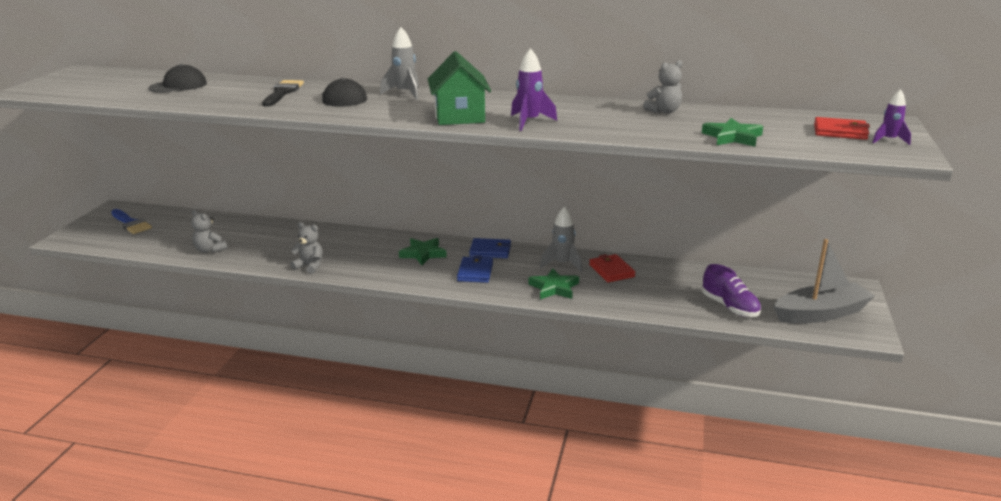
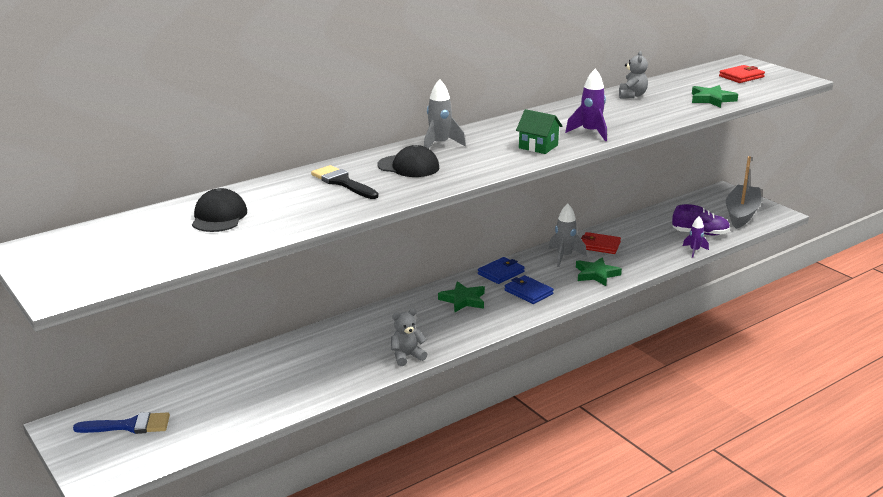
camera: 50 degrees left, 0 degrees up
(210, 250) = (286, 396): grey teddy bear -> none
(459, 116) = (538, 146): green house -> green house, size x0.64
(888, 140) = (772, 74): purple rocket -> purple rocket (694, 251)

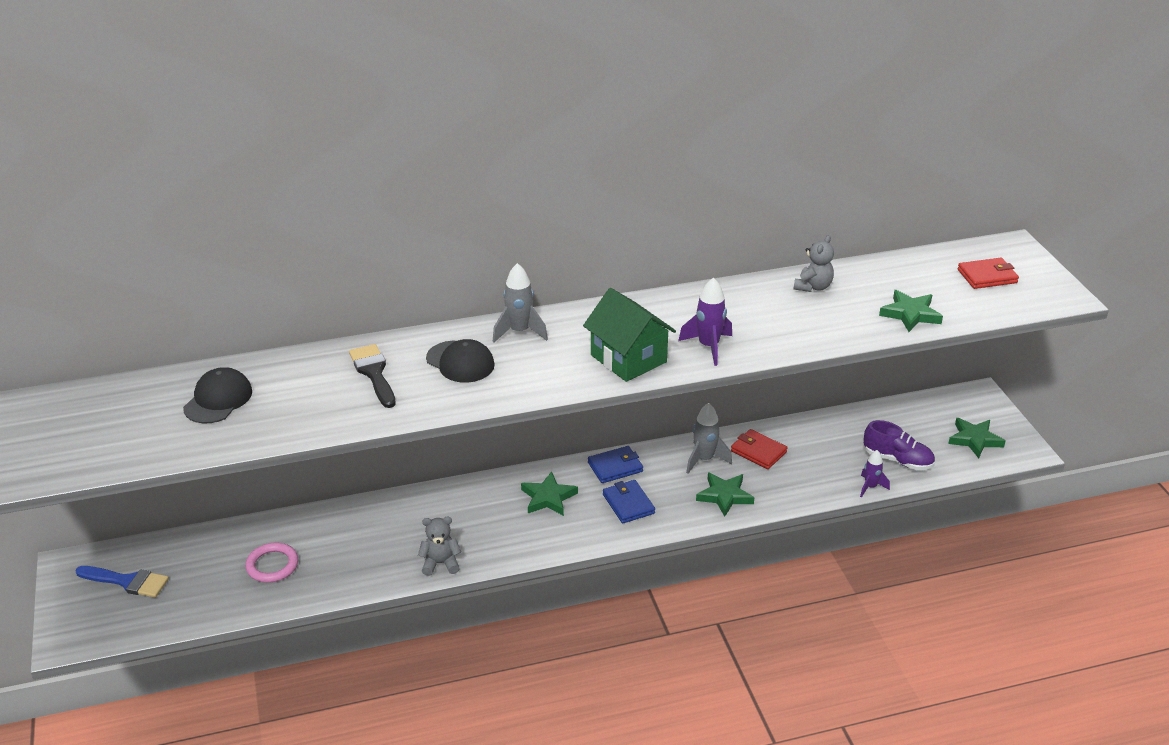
camera: 20 degrees right, 10 degrees up
(260, 387) = (272, 565): none -> pink ring
(538, 146) = (628, 359): green house -> green house, size x1.55
(741, 214) = (975, 440): grey boat -> green star

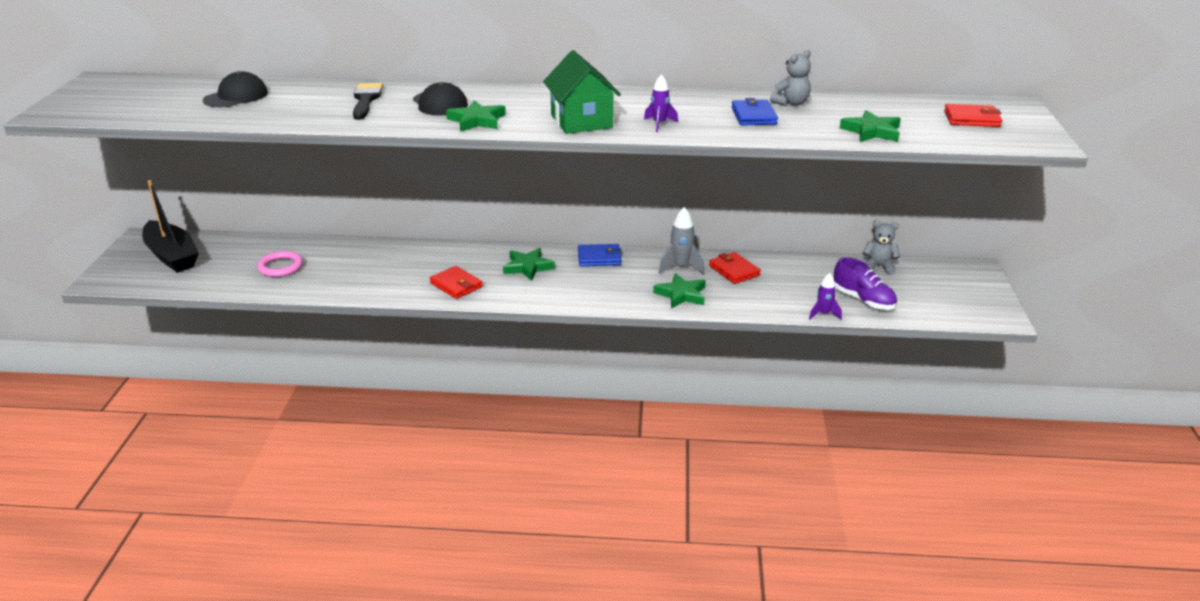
camera: 20 degrees right, 5 degrees down
(127, 581) = (172, 256): blue brush -> black boat
(440, 563) = (408, 291): grey teddy bear -> grey teddy bear (878, 267)
(487, 541) = (456, 285): none -> red wallet
(519, 332) = (505, 94): grey rocket -> none
(628, 504) = (592, 284): blue wallet -> blue wallet (753, 116)
(708, 347) = (659, 124): purple rocket -> purple rocket, size x0.66
(975, 440) = (951, 300): green star -> green star (477, 120)

